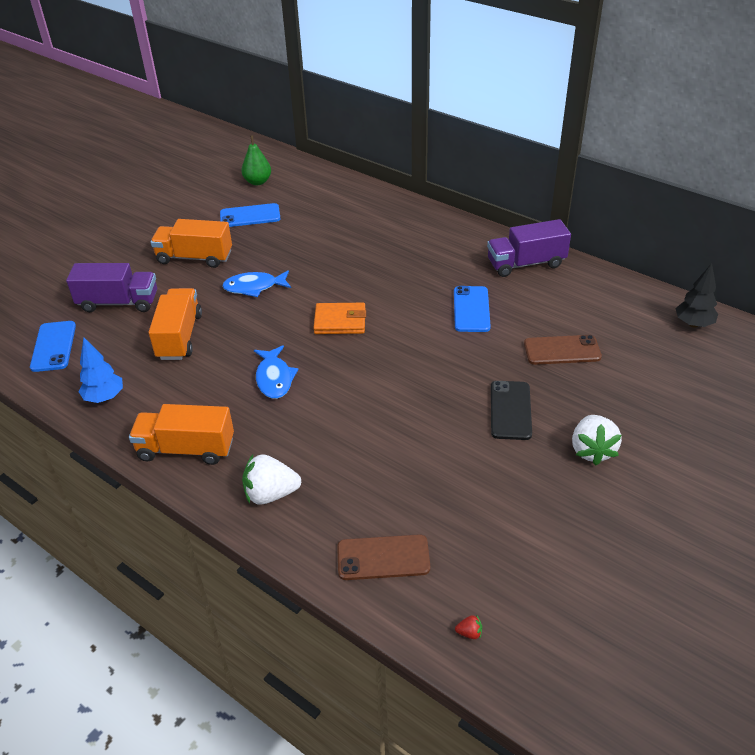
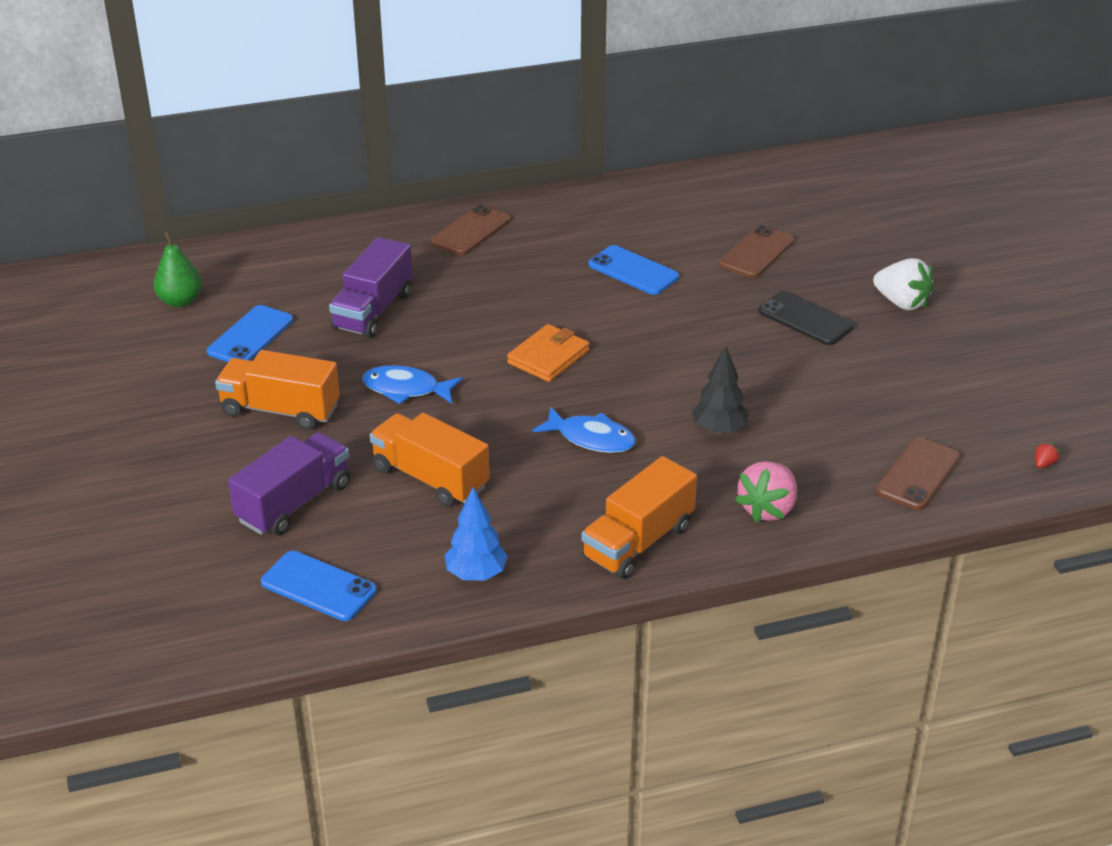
camera: 55 degrees left, 5 degrees down
(194, 257) = (280, 410): orange truck -> orange truck turned 60 degrees clockwise
(254, 287) = (406, 389): blue fish -> blue fish turned 75 degrees clockwise
(271, 494) = (767, 509): white strawberry -> pink strawberry
(435, 231) = (471, 231): none -> brown phone
(526, 263) = (602, 207): purple truck -> purple truck (373, 311)
(693, 324) = (803, 171): black tree -> black tree (719, 430)

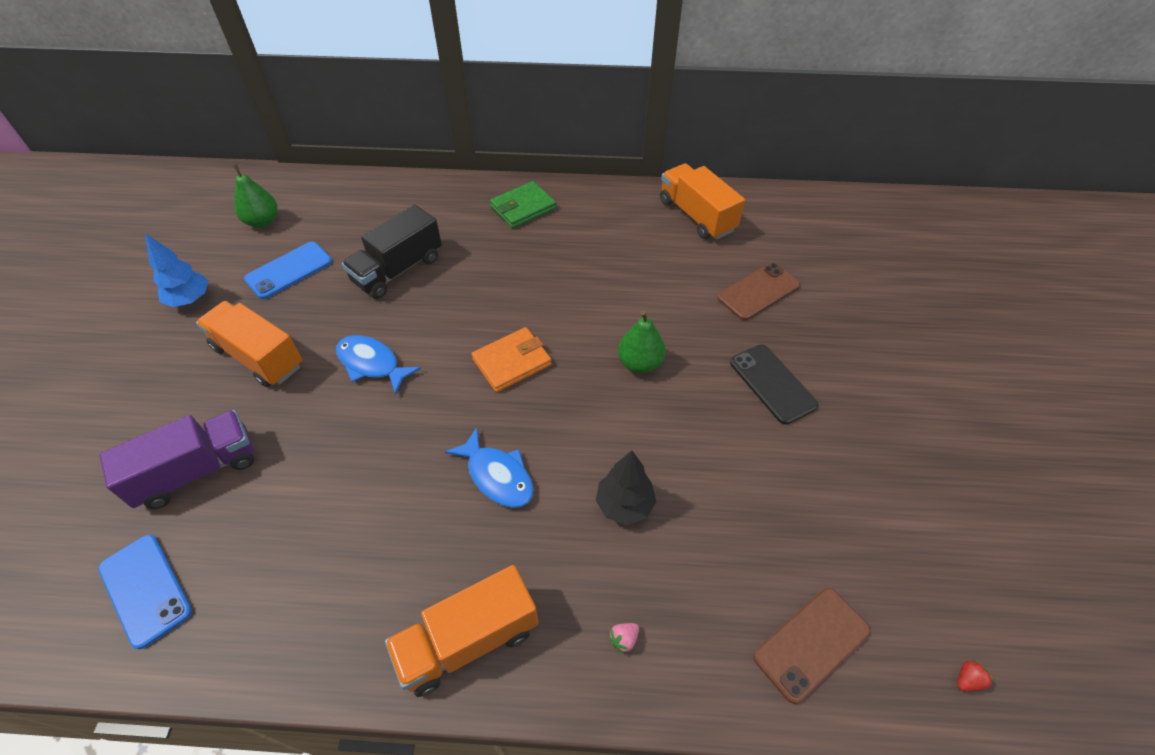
camera: 20 degrees right, 15 degrees up
(373, 311) = (398, 270): purple truck -> black truck
(430, 478) = (327, 479): orange truck -> orange truck (696, 216)
(471, 231) = (523, 208): brown phone -> green wallet
(476, 574) = (290, 628): blue tree -> blue tree (190, 300)
(633, 271) = (636, 284): blue phone -> none
(674, 331) = (640, 363): none -> green pear
(767, 509) = (624, 639): pink strawberry -> pink strawberry, size x0.41
(902, 303) = (878, 390): white strawberry -> none

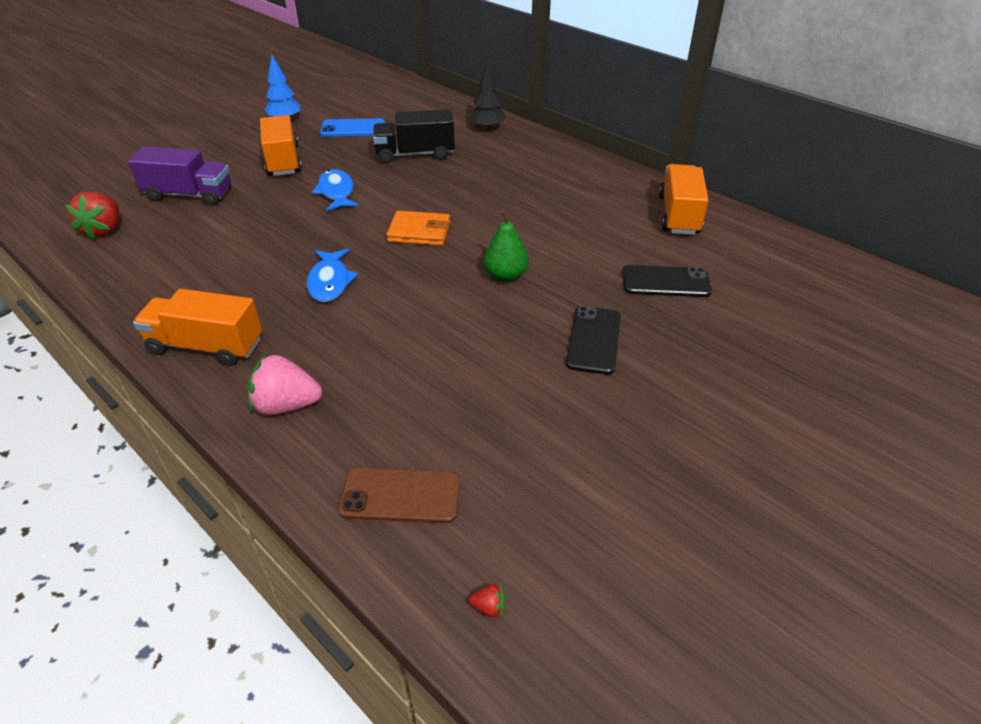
camera: 40 degrees right, 10 degrees down
(145, 589) = (104, 230): blue phone -> red strawberry
(263, 221) = (370, 100): green pear -> none
(523, 208) = (544, 156): green wallet -> none
(624, 505) = (384, 342): black tree -> black tree (487, 128)
(624, 639) = (286, 405): pink strawberry -> pink strawberry, size x2.46
(758, 291) = (665, 282): brown phone -> black phone

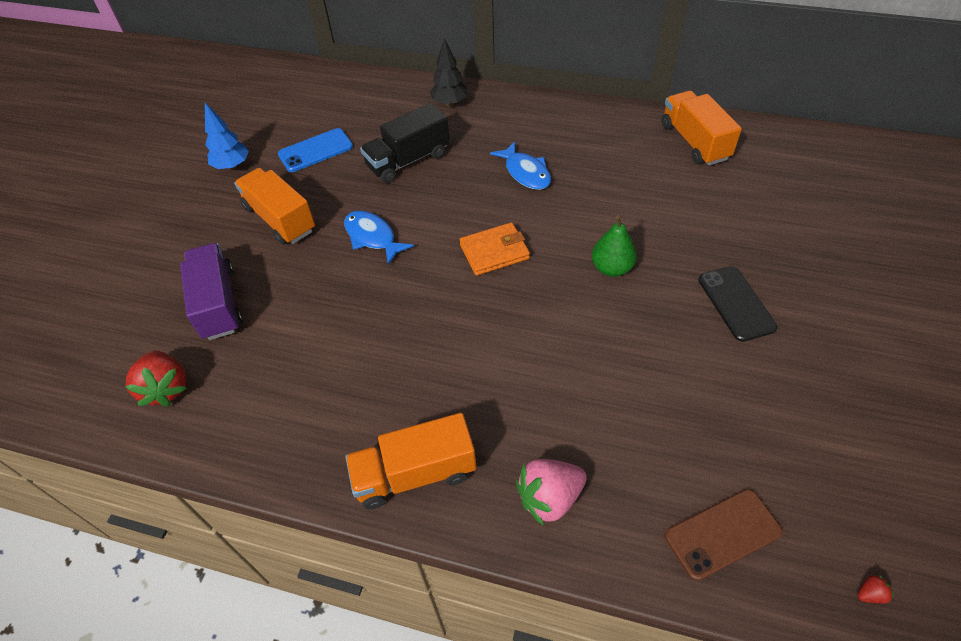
camera: 25 degrees left, 10 degrees up
(189, 195) = (218, 303): purple truck -> purple truck turned 90 degrees counterclockwise
(330, 282) = (464, 345): blue fish -> blue fish (525, 172)
(665, 282) = (741, 218): black phone -> none

